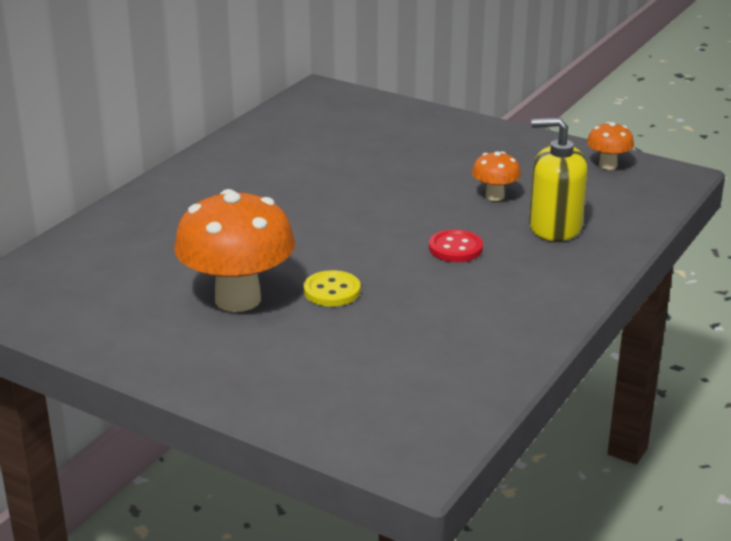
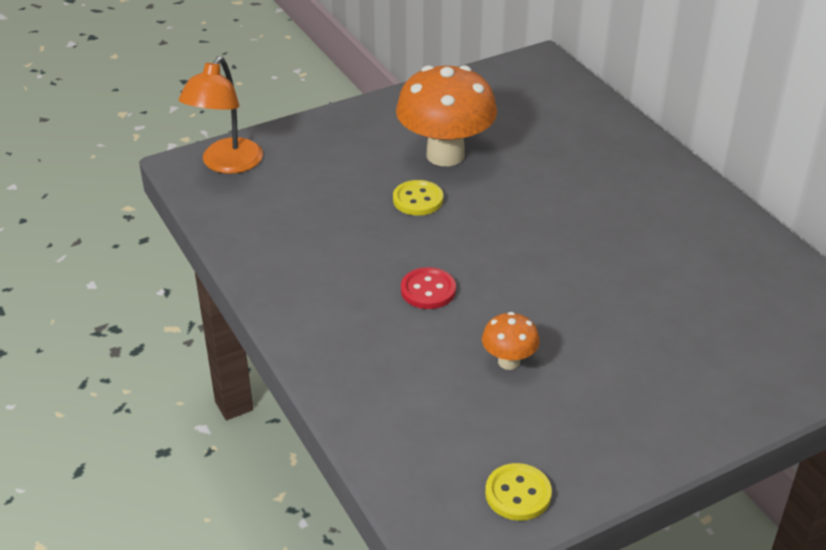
camera: 120 degrees right, 10 degrees up
(388, 432) = (226, 164): none -> orange lamp
(554, 227) = (413, 372): yellow soap dispenser -> none
(608, 165) = (518, 494): orange mushroom -> yellow button

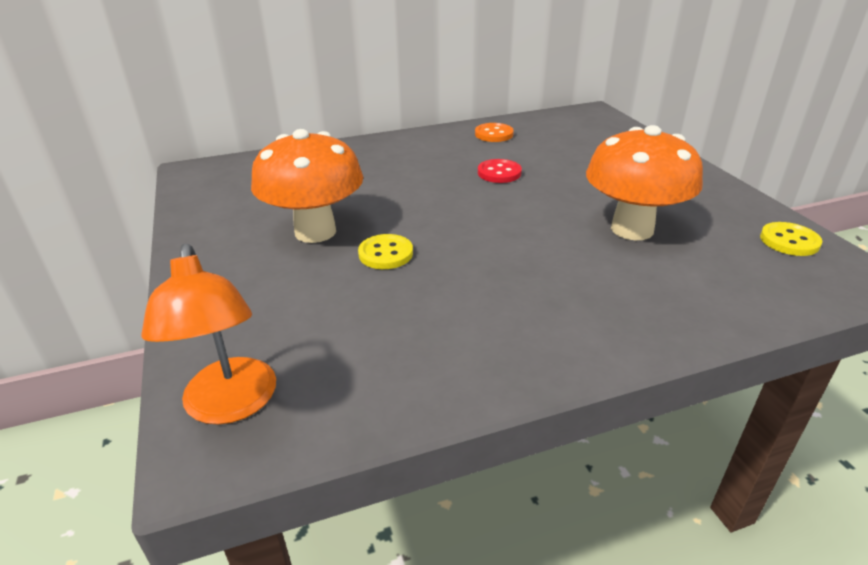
camera: 80 degrees left, 5 degrees down
(226, 164) = (231, 405): orange lamp -> orange lamp turned 45 degrees clockwise
(428, 290) = (535, 260): red button -> red button (499, 173)
(509, 361) = (632, 229): orange mushroom -> orange mushroom, size x2.12
(735, 247) = (494, 134): none -> orange button

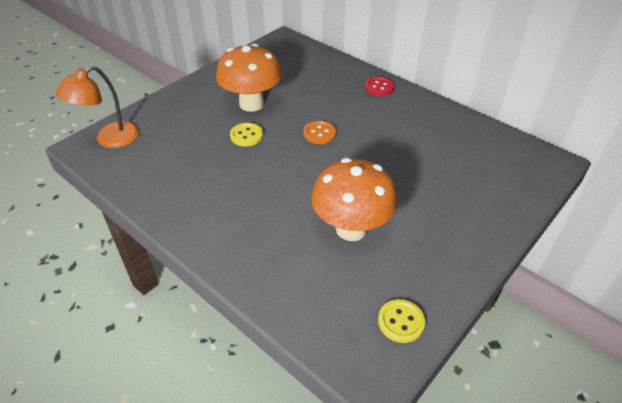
camera: 60 degrees right, 10 degrees up
(494, 134) = (444, 123): orange button -> orange button (319, 133)
(499, 173) = (382, 145): red button -> red button (379, 87)

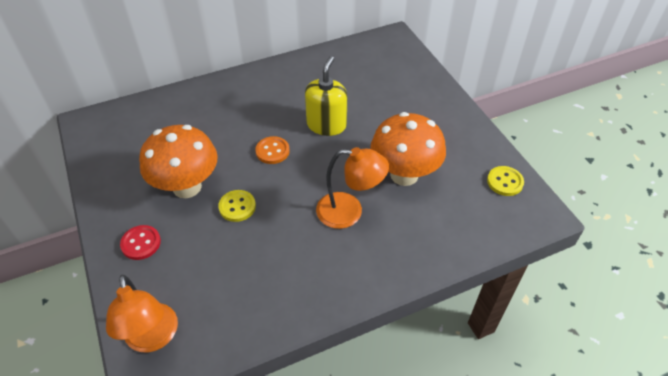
camera: 65 degrees left, 5 degrees up
(279, 203) = (349, 212): none -> orange lamp
(377, 154) = (326, 125): none -> yellow soap dispenser
(379, 87) = (235, 86): red button -> red button (141, 243)

